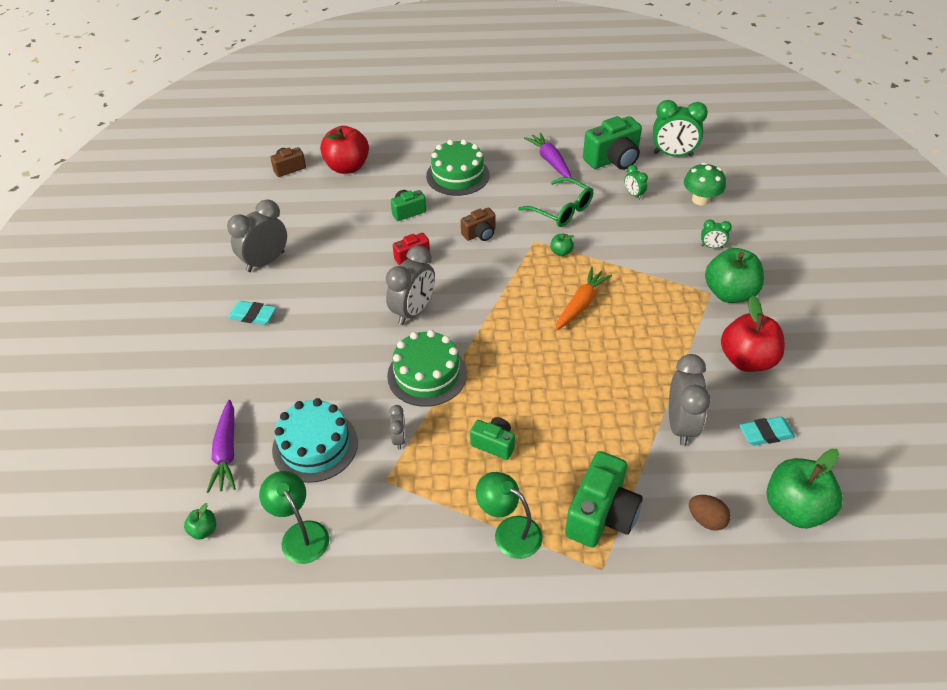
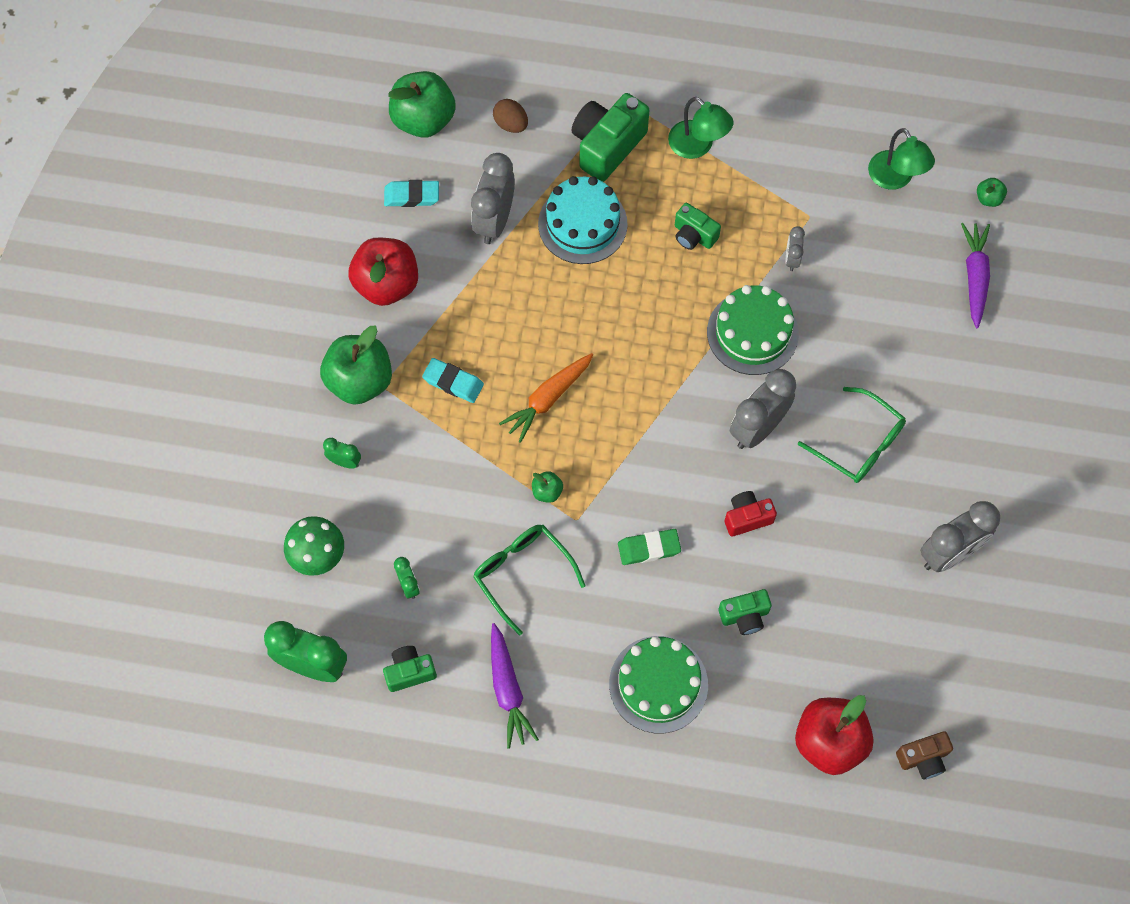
camera: 170 degrees left, 20 degrees up
(253, 315) = (960, 460): turquoise eraser -> turquoise eraser (453, 382)
(315, 445) = (881, 267): turquoise cake -> turquoise cake (582, 224)
(332, 313) = (859, 444): none -> green glasses
(480, 234) = (649, 548): brown camera -> green eraser
(613, 160) = (409, 672): green camera -> green camera, size x0.56

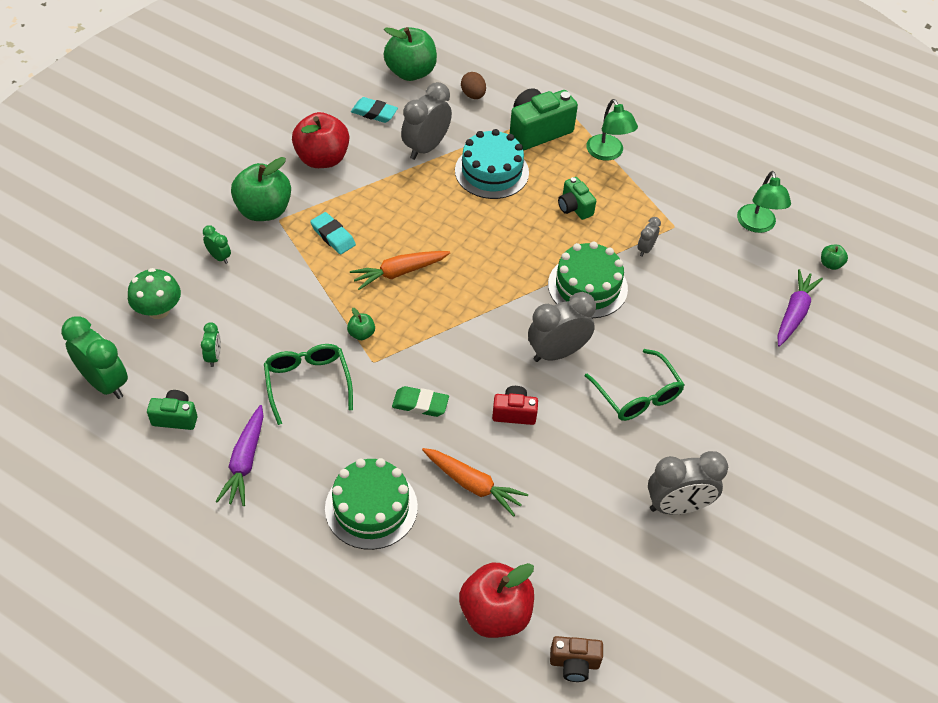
camera: 20 degrees right, 15 degrees down
(744, 616) = (473, 485): green camera -> orange carrot

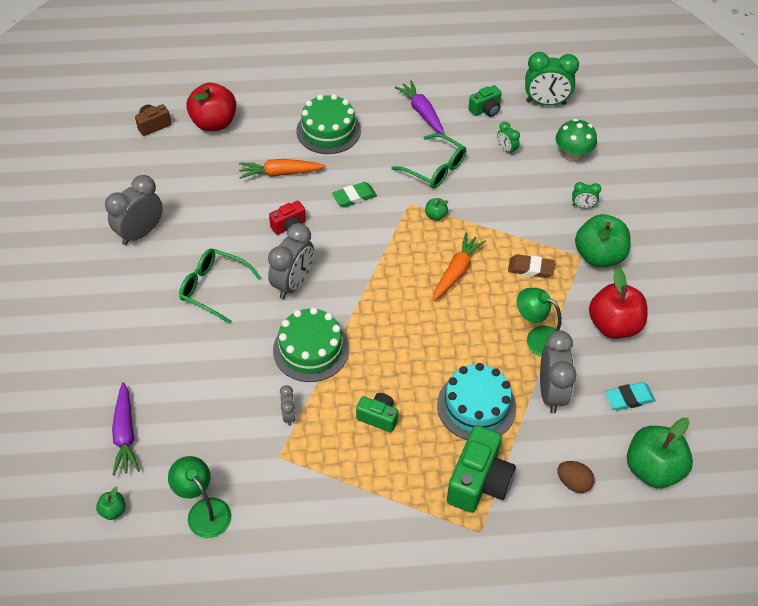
camera: 145 degrees right, 0 degrees up
(333, 236) = (531, 268): turquoise eraser -> brown eraser
(608, 153) = (396, 500): green lamp -> green lamp (537, 338)

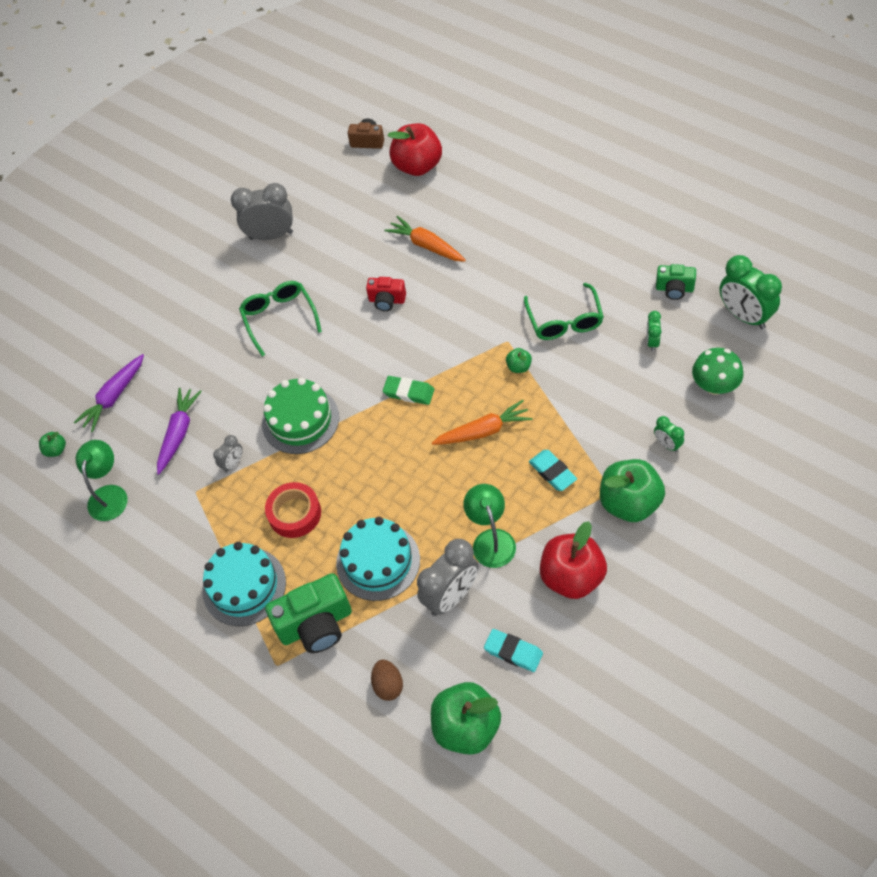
camera: 50 degrees right, 5 degrees up
(293, 283) = (341, 353): grey clock -> none
(328, 131) = (506, 227): green cake -> none
(354, 197) = (466, 305): green eraser -> green eraser (409, 392)
(378, 417) = (294, 513): green camera -> red tape
(395, 496) = (244, 586): none -> turquoise cake
(422, 112) = (609, 257): purple carrot -> purple carrot (179, 433)
(531, 268) = (552, 472): brown eraser -> turquoise eraser

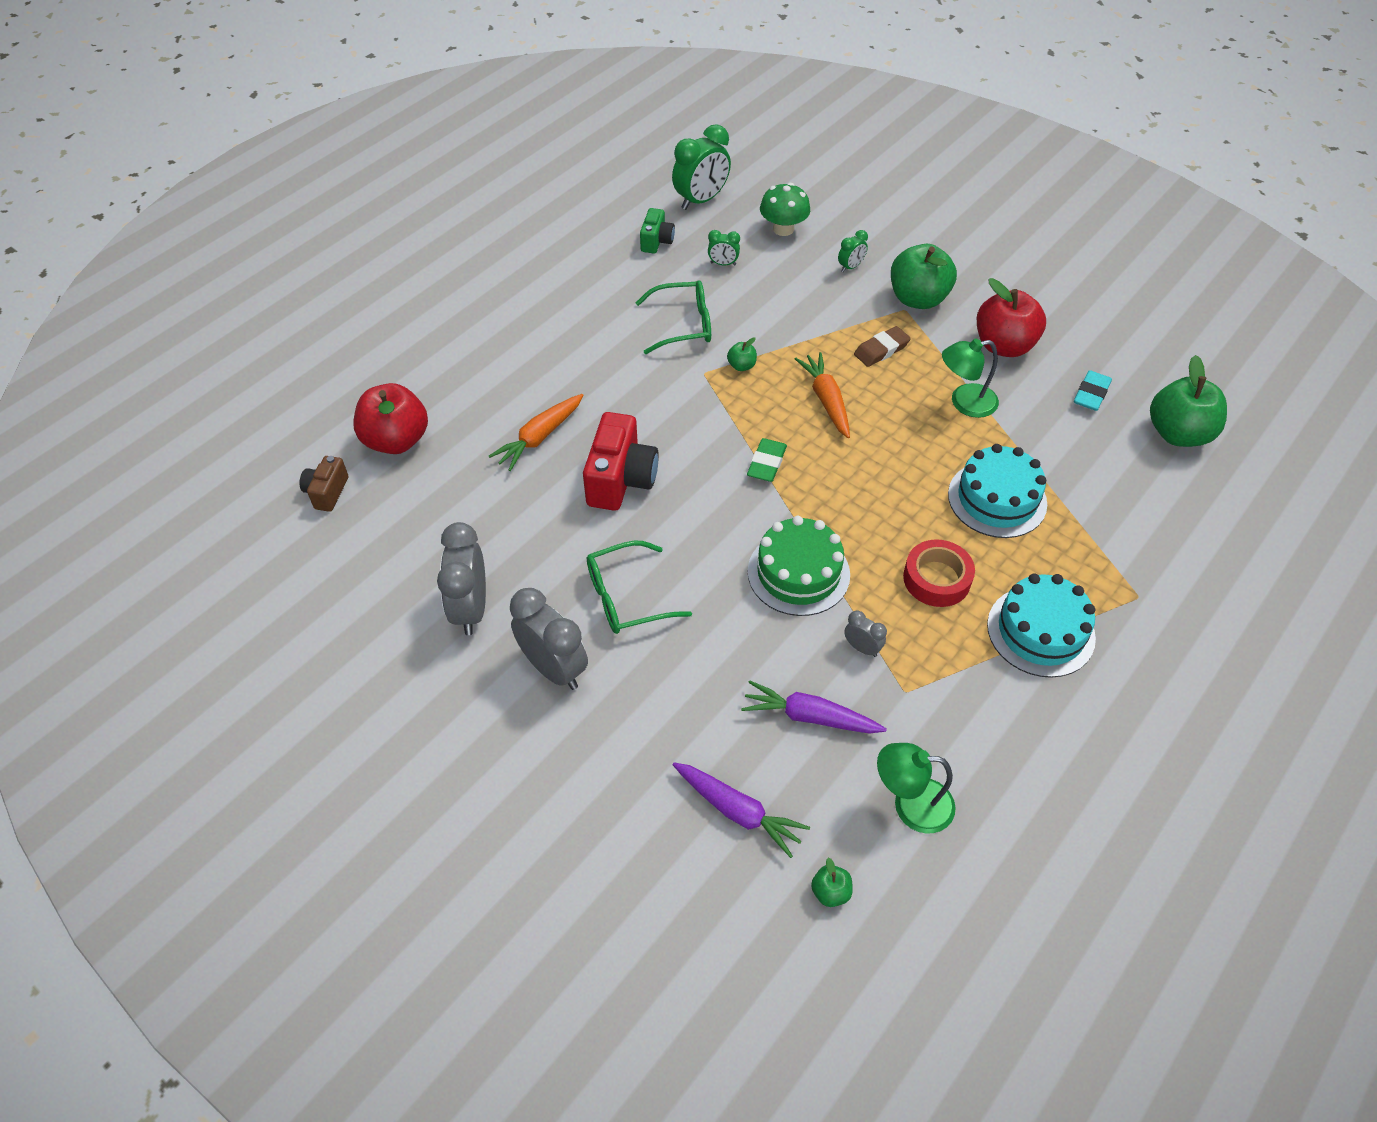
camera: 95 degrees left, 5 degrees down
(316, 625) = (1083, 558): green camera -> none
(387, 300) = (621, 480): red camera -> red camera, size x1.77
(388, 685) = (1144, 494): brown egg -> none
(451, 596) = (1034, 438): grey clock -> grey clock (554, 668)
(552, 472) = (881, 350): turquoise eraser -> brown eraser

